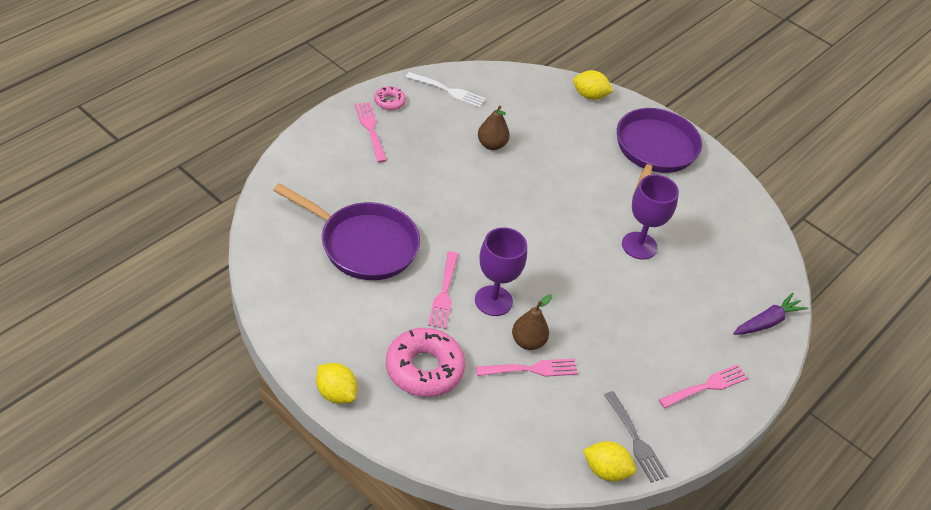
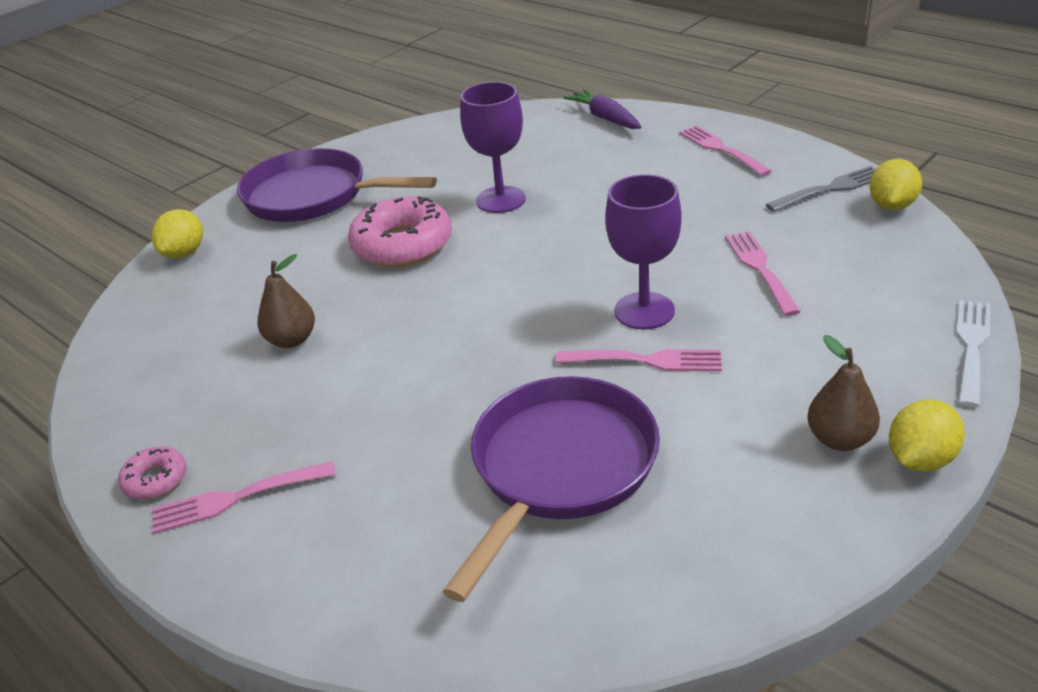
camera: 80 degrees left, 10 degrees down
(424, 369) = (812, 366): pink donut -> pink donut (402, 244)
(448, 91) = (139, 402): white fork -> white fork (972, 347)
(528, 342) = (711, 275): brown pear -> brown pear (840, 439)

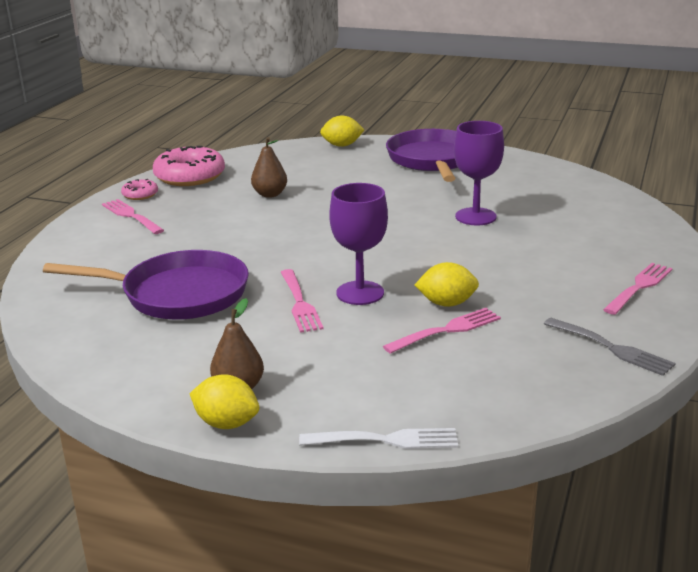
camera: 65 degrees right, 10 degrees down
(402, 244) = (392, 199): pink donut -> pink donut (190, 176)
(605, 118) = (647, 229): purple carrot -> none
(891, 206) = (605, 383): yellow lemon -> yellow lemon (446, 303)

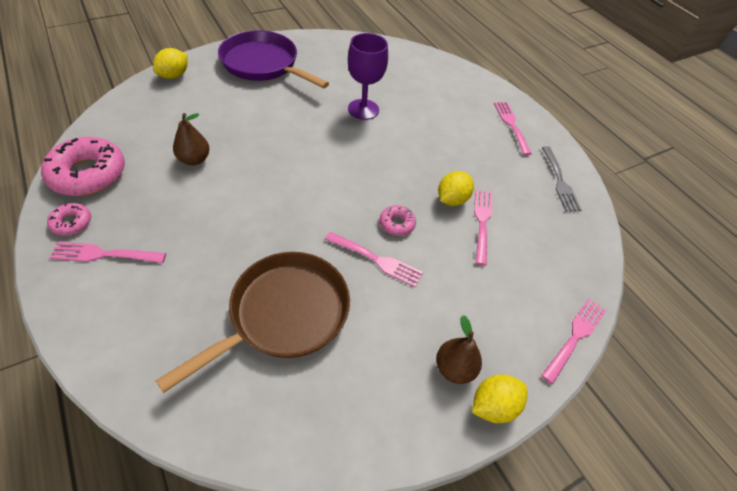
camera: 55 degrees left, 25 degrees up
(178, 294) = (283, 314): purple pan -> brown pan
(360, 293) = (397, 224): purple goblet -> pink donut
(386, 440) = (575, 337): white fork -> pink fork
(611, 348) = (559, 181): grey fork -> grey fork turned 90 degrees clockwise

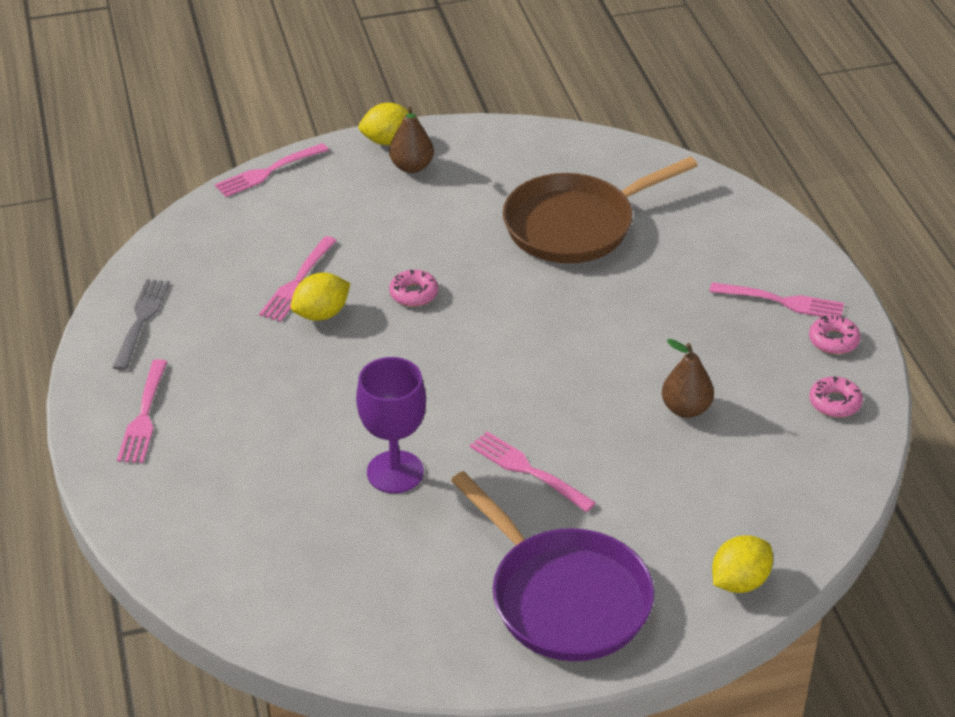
camera: 160 degrees left, 10 degrees down
(88, 174) = (835, 402): pink donut -> pink donut, size x0.49
(376, 260) = (456, 259): pink fork -> pink fork (527, 470)

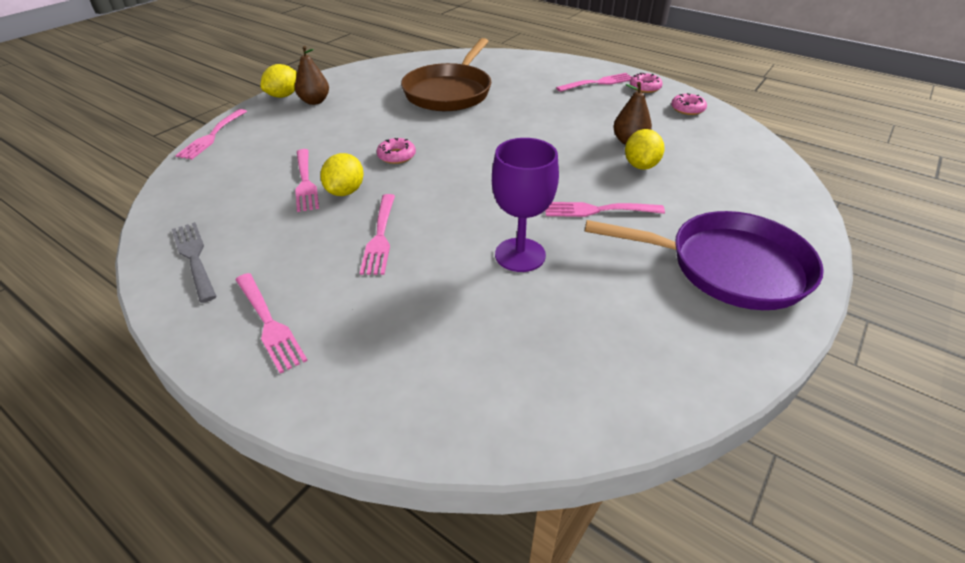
camera: 40 degrees left, 0 degrees up
(300, 383) = (380, 237): none -> pink fork
(739, 582) = (789, 204): yellow lemon -> yellow lemon (640, 166)

